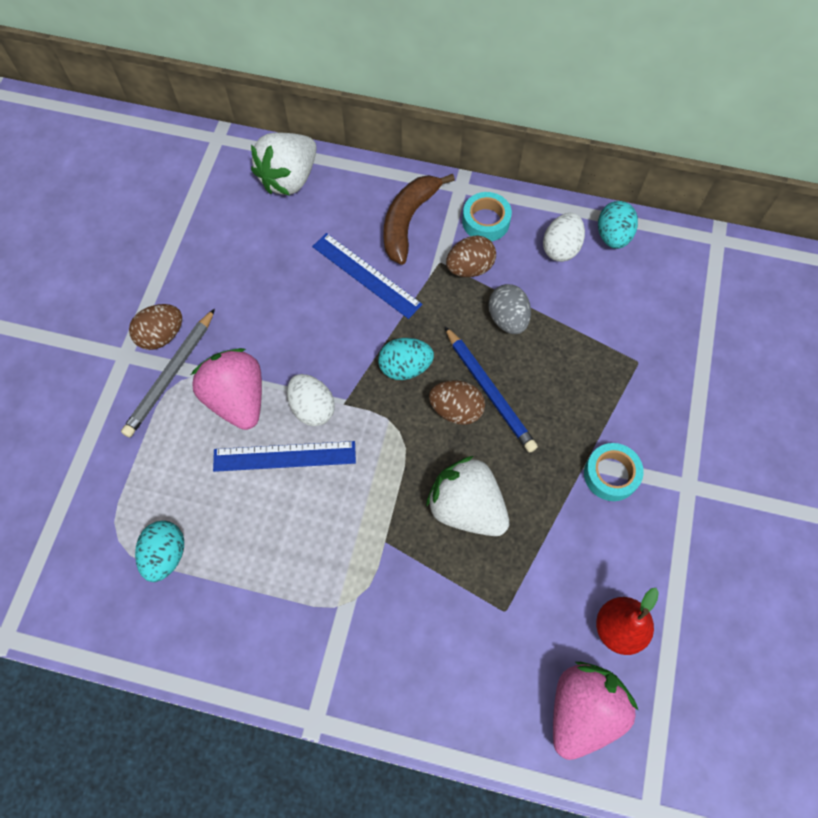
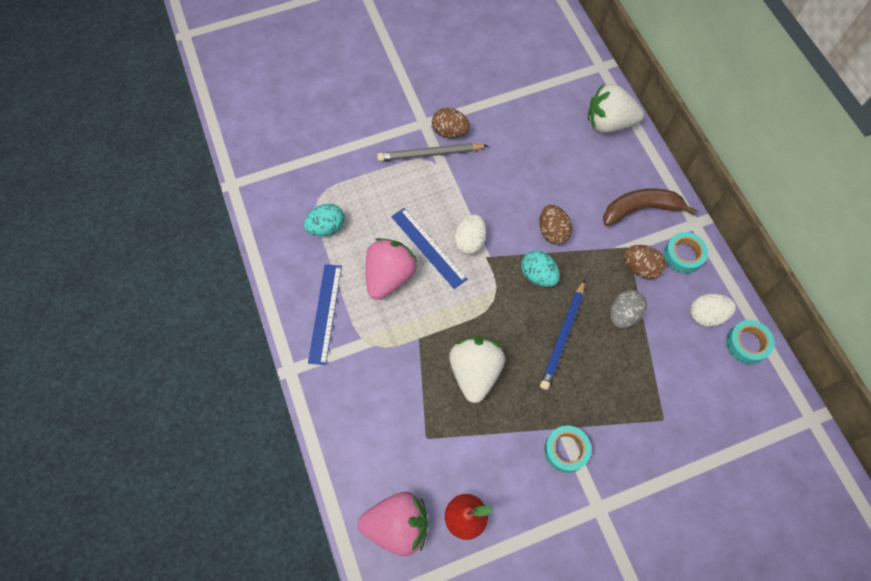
camera: 55 degrees right, 0 degrees up
(237, 399) = (443, 198): pink strawberry -> pink strawberry (390, 276)
(366, 275) = (581, 211): blue ruler -> blue ruler (325, 313)
(456, 410) = (534, 324): brown egg -> brown egg (552, 232)
(613, 236) = (746, 344): turquoise egg -> turquoise tape

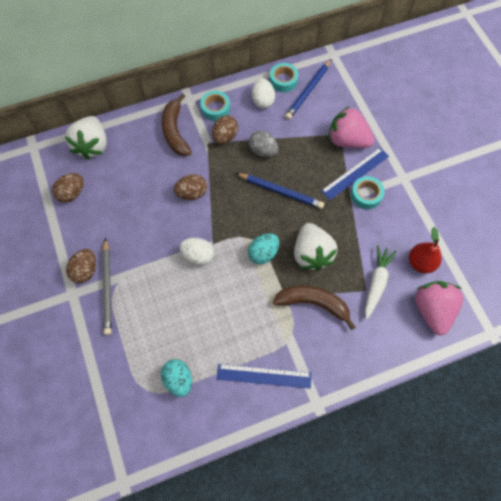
camera: 90 degrees left, 0 degrees up
(390, 276) = (229, 321): pink strawberry -> pink strawberry (347, 140)
(409, 371) = (313, 303): none -> brown banana
(428, 247) = (202, 289): blue ruler -> blue ruler (355, 173)
(435, 452) = (376, 283): none -> white carrot
(475, 372) = (311, 254): white strawberry -> white strawberry turned 105 degrees counterclockwise
(538, 275) = (230, 206): turquoise egg -> turquoise egg (263, 253)
(543, 110) = (72, 193): none -> brown egg
(733, 378) = (308, 91): none -> blue pencil

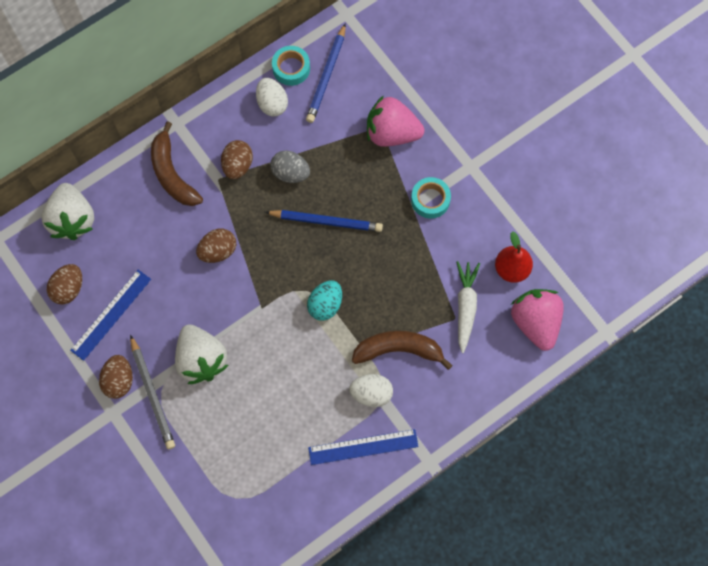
camera: 15 degrees left, 5 degrees up
(178, 380) = (268, 477): turquoise egg -> none
(198, 256) = (248, 328): white egg -> white egg (371, 393)
(215, 109) = (214, 129): turquoise tape -> none
(311, 254) = (382, 291): white strawberry -> white strawberry (201, 360)
(355, 173) = (411, 175): blue ruler -> blue ruler (111, 314)

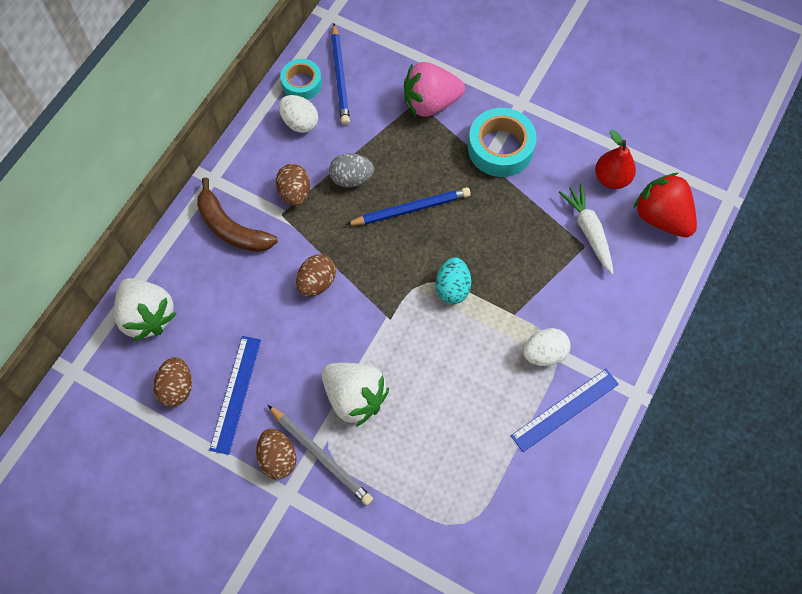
camera: 25 degrees left, 5 degrees down
(399, 350) = (547, 299): brown banana -> none
(430, 200) = (500, 148): turquoise tape -> turquoise tape, size x1.59
(535, 322) = (661, 217): pink strawberry -> red strawberry

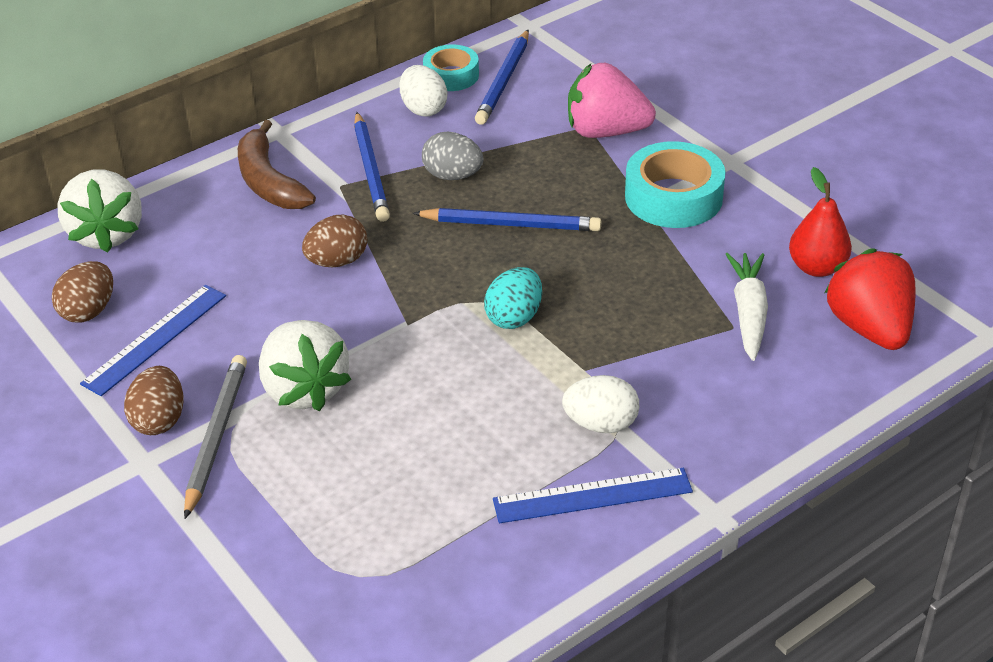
camera: 25 degrees right, 25 degrees down
(295, 193) = (371, 170): brown egg -> blue pencil
(321, 456) = (216, 436): grey pencil -> grey pencil turned 150 degrees counterclockwise

